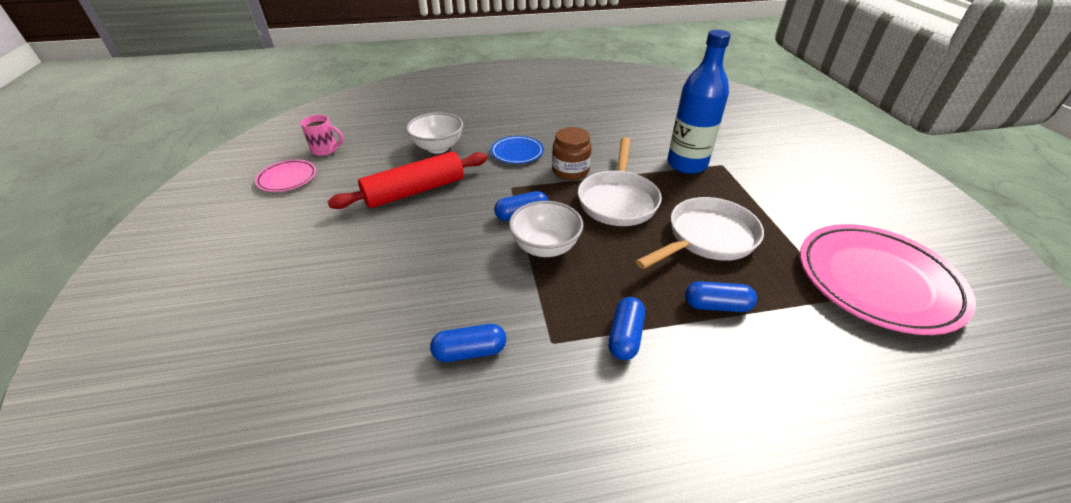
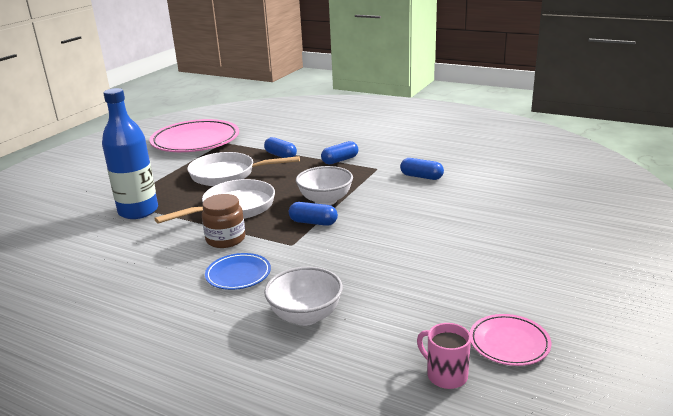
camera: 140 degrees left, 15 degrees down
(415, 191) = (377, 272): red rolling pin -> none

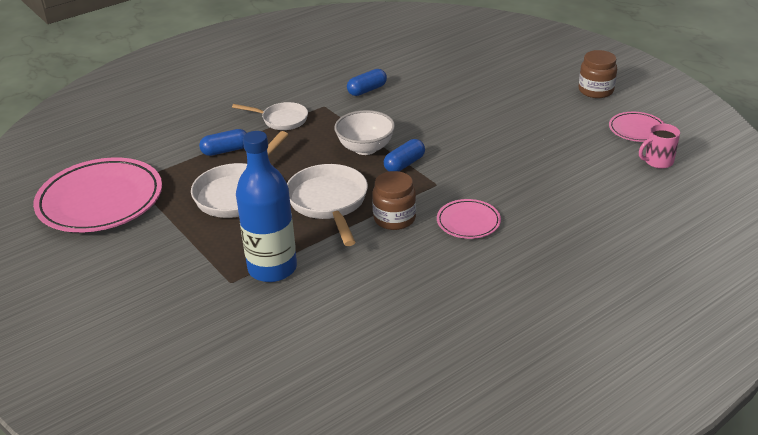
camera: 65 degrees left, 10 degrees up
(238, 274) = (468, 222): blue plate -> pink plate
(305, 316) = (556, 200): white bowl -> none
(340, 160) = (281, 120): blue capsule -> white pan
(571, 293) = (595, 91): none -> brown jar

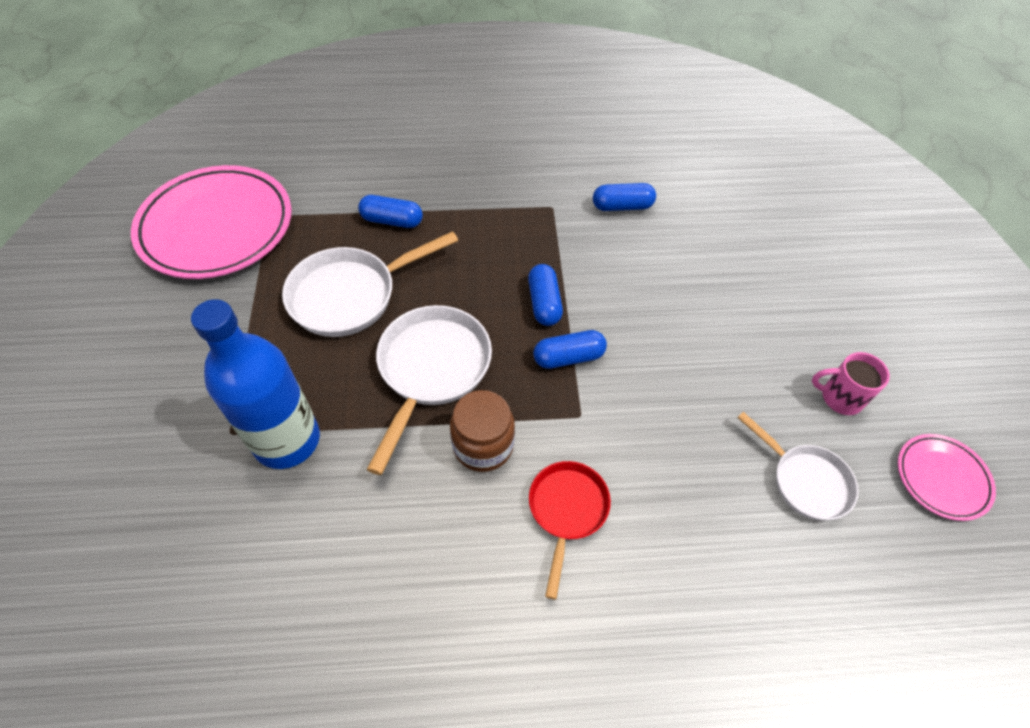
camera: 30 degrees right, 20 degrees up
(281, 120) = (488, 204): white pan -> white pan (805, 481)
(365, 148) = (544, 303): white bowl -> blue capsule
(468, 222) = (567, 511): pink plate -> red pan
(595, 91) = (933, 366): brown jar -> none
(657, 162) = (928, 564): pink mug -> pink mug (840, 398)

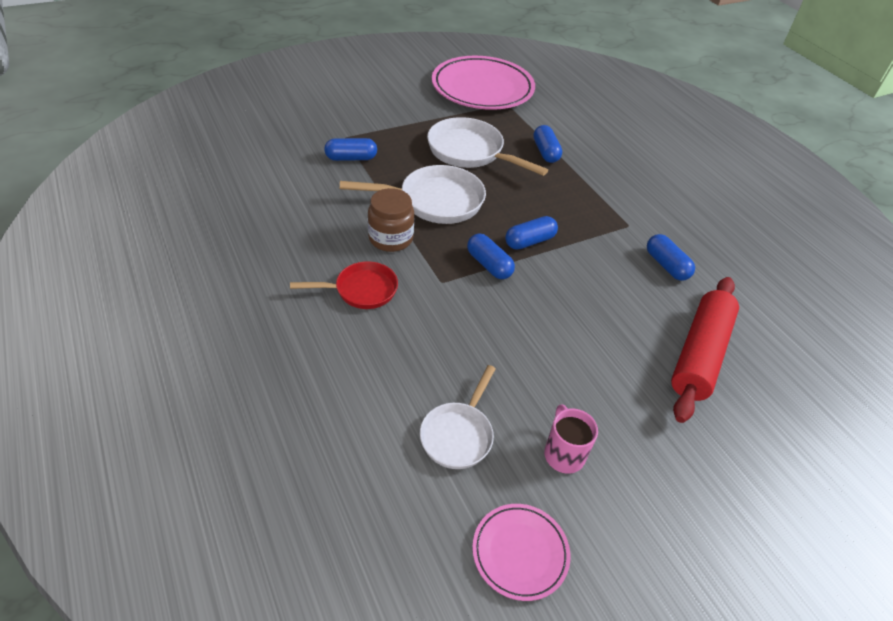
camera: 65 degrees right, 10 degrees down
(287, 440) = (351, 158): blue bottle -> blue capsule
(743, 240) = (700, 355): none -> red rolling pin

